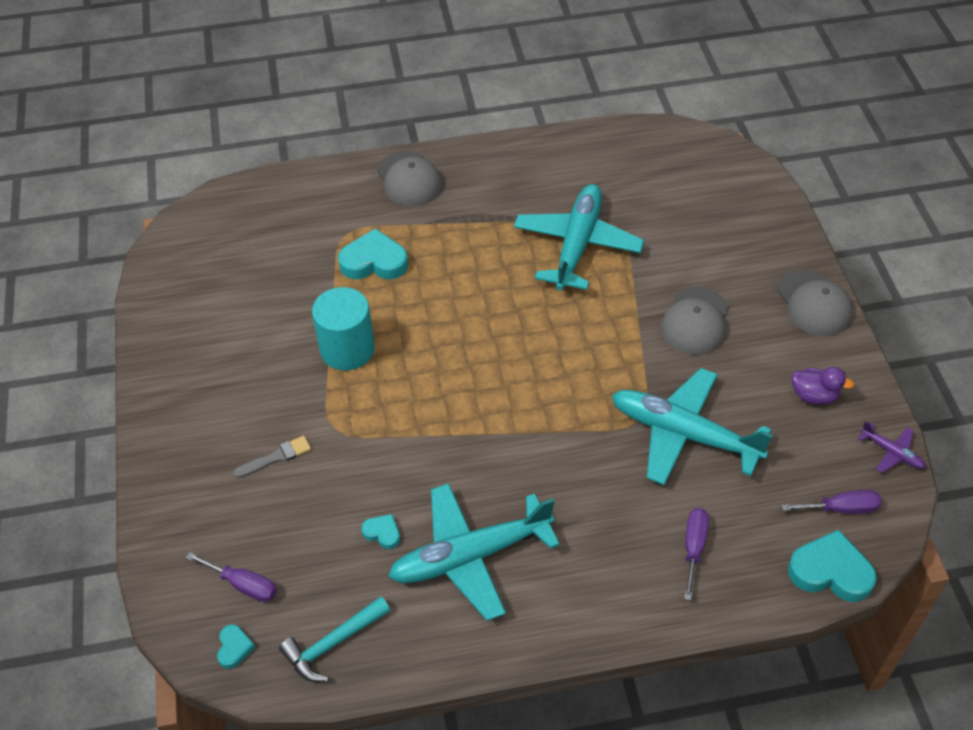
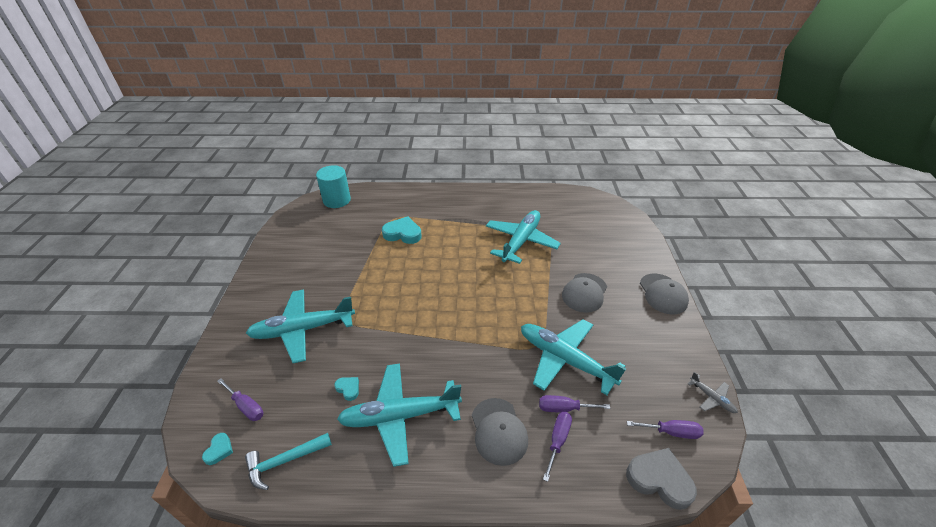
camera: 10 degrees right, 10 degrees down
(276, 457) = (303, 329): grey brush -> turquoise plane
(347, 349) = (370, 276): turquoise cylinder -> turquoise cylinder (337, 200)
(409, 179) = (436, 198): grey cap -> grey cap (498, 431)
(694, 504) = (564, 408): none -> purple screwdriver
(814, 396) = (658, 350): purple duck -> none
(830, 571) = (659, 480): turquoise heart -> grey heart
(891, 452) = (711, 398): purple plane -> grey plane

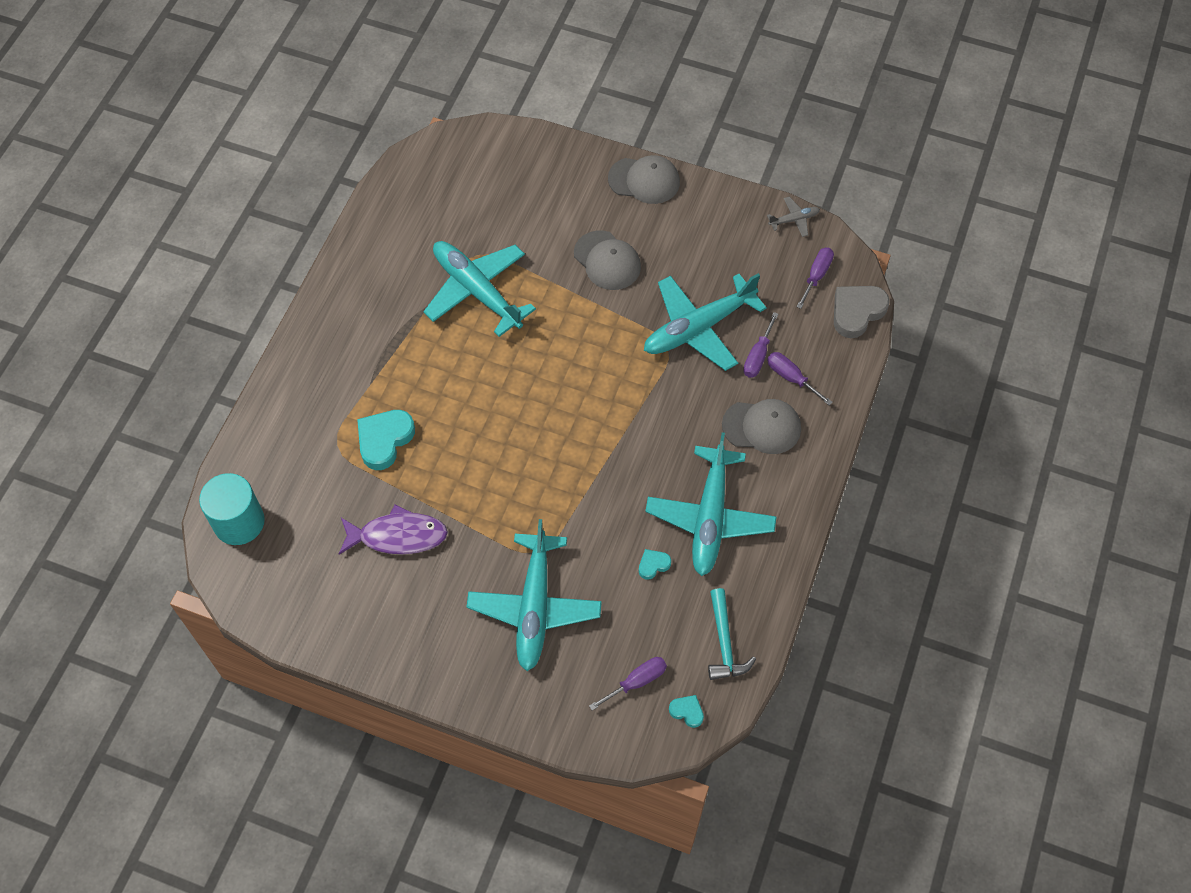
camera: 70 degrees left, 20 degrees up
(342, 255) = (398, 536): none -> purple fish

